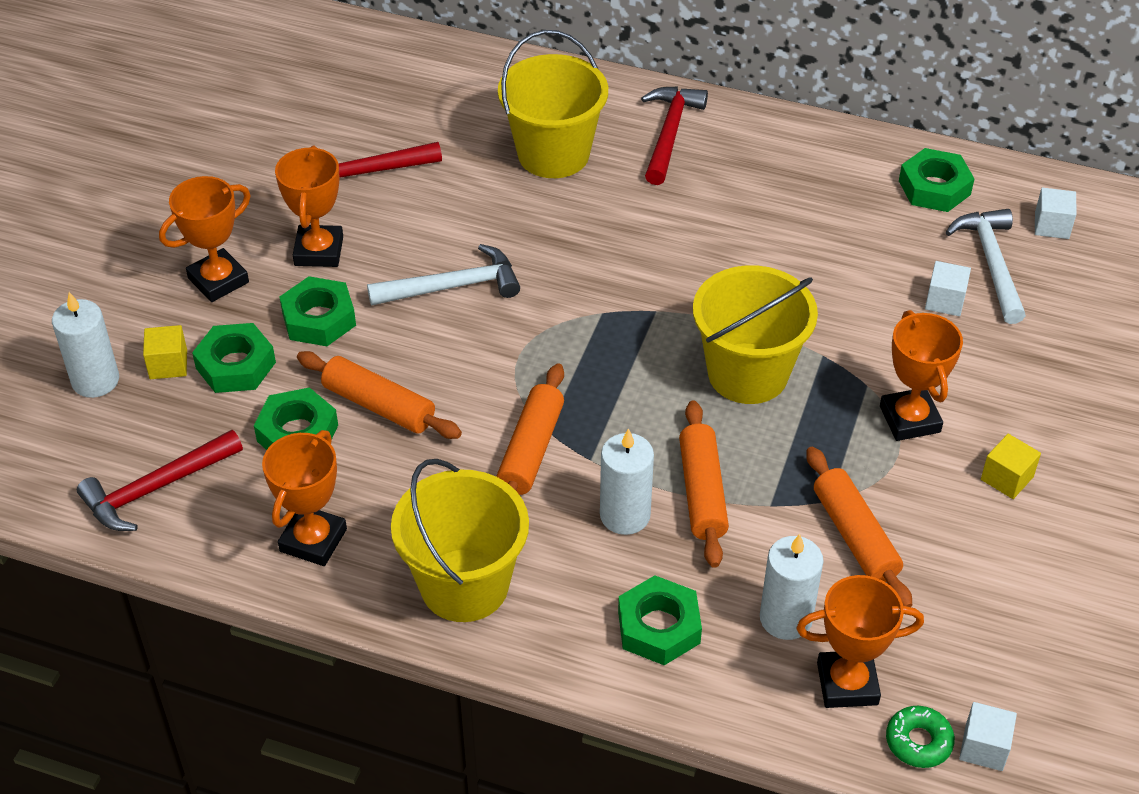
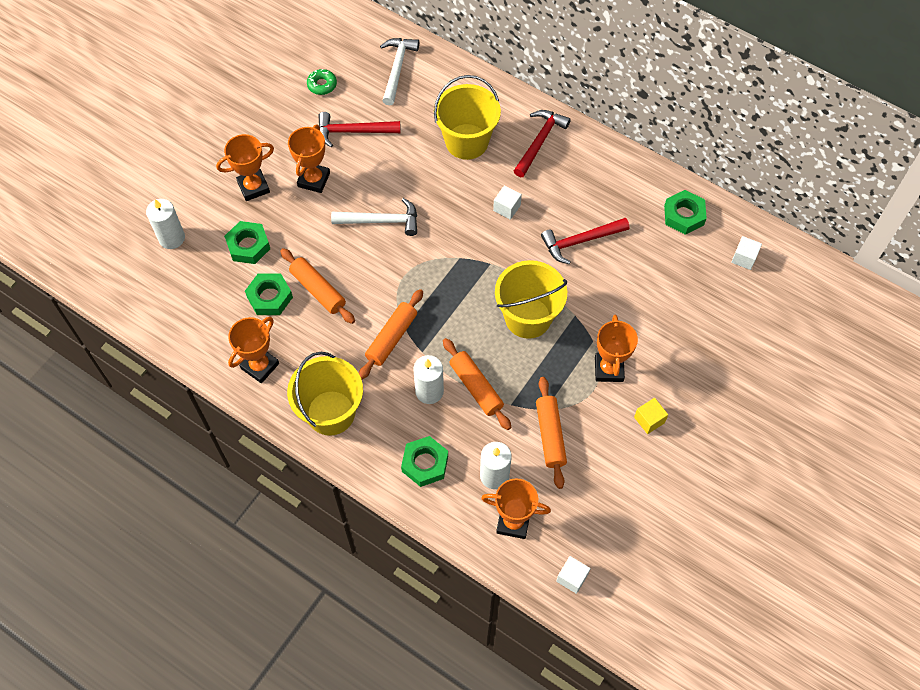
camera: 15 degrees right, 15 degrees up
(156, 488) = (187, 314): red hammer -> red hammer (580, 241)
(168, 364) = (212, 236): yellow cube -> none
(319, 319) = (301, 225): green nut -> none
(702, 492) = (476, 387): orange rolling pin -> orange rolling pin turned 45 degrees counterclockwise
(918, 742) = (538, 565): green donut -> green donut (322, 85)
(945, 301) = (659, 295): white cube -> white cube (507, 208)
(991, 263) = (697, 276): white hammer -> white hammer (397, 69)

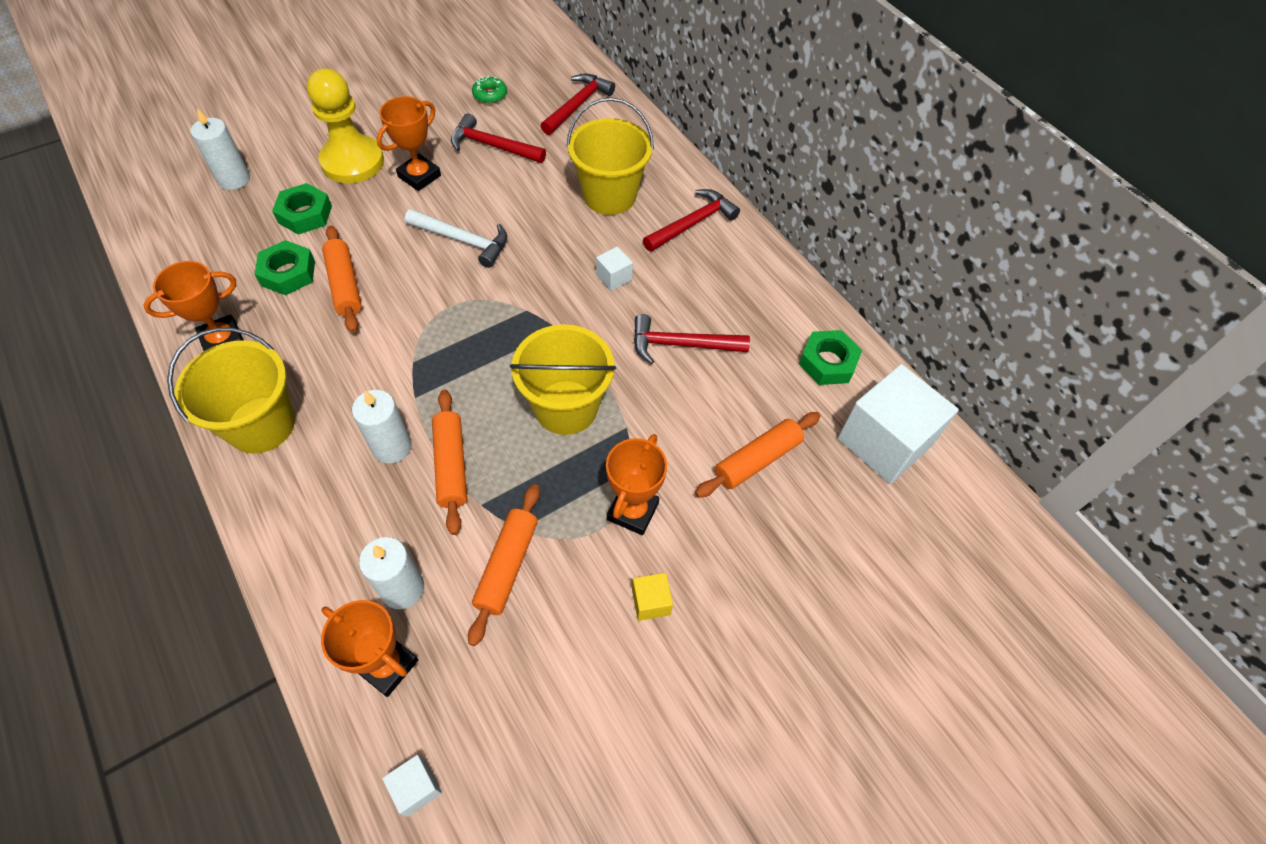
camera: 20 degrees right, 5 degrees down
(253, 187) = (352, 162): orange trophy -> yellow pawn
(391, 338) = (390, 368): orange rolling pin -> orange rolling pin (757, 460)
(397, 69) = (577, 105): white hammer -> red hammer
(425, 463) = (327, 534): green nut -> none
(744, 258) = (884, 442): white cube -> white cube, size x2.34

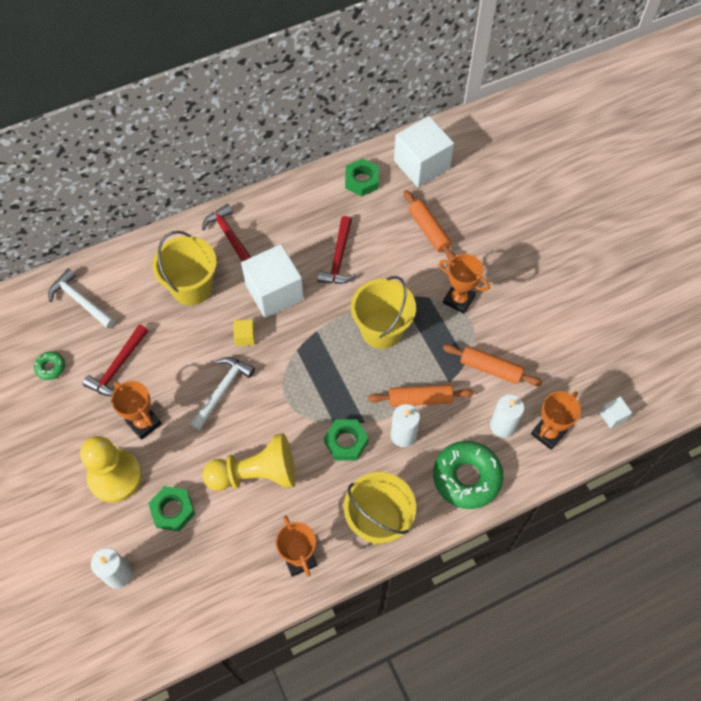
camera: 80 degrees left, 5 degrees up
(288, 273) = (237, 517): green nut -> green nut (346, 442)
(316, 538) = (466, 477): none -> green donut
(345, 285) = (255, 474): orange rolling pin -> yellow pawn
(577, 105) = (80, 301): red hammer -> white hammer
(614, 277) = (274, 292): white cube -> white cube, size x2.34
(651, 602) = (515, 296): yellow cube -> yellow cube (245, 337)

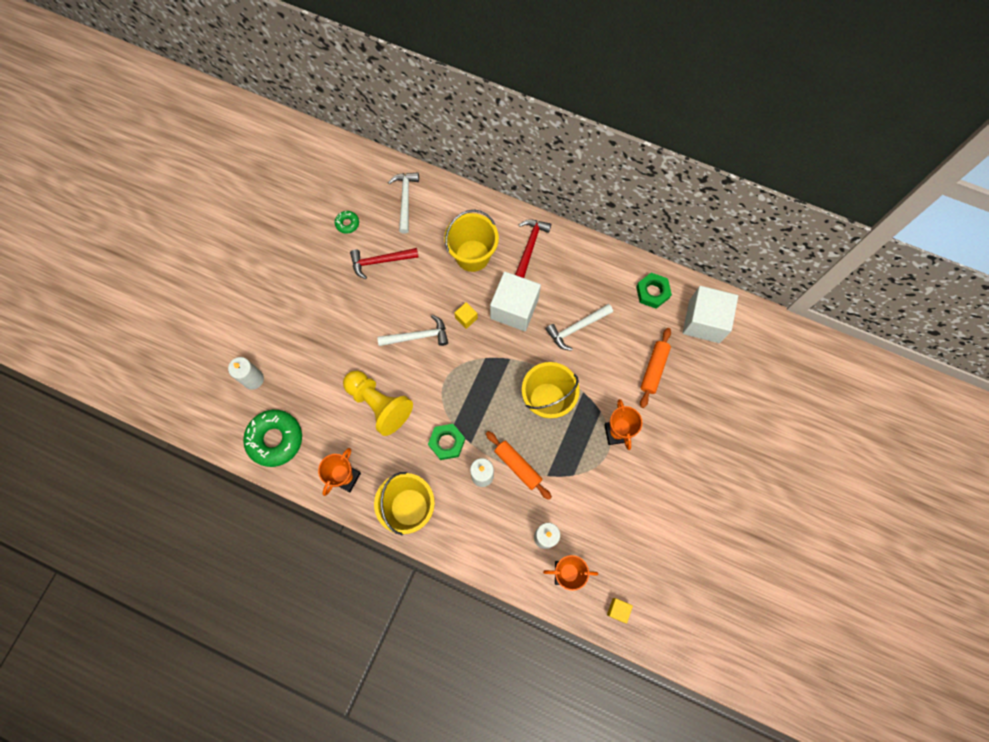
camera: 50 degrees right, 10 degrees up
(115, 476) = (310, 323): yellow pawn -> none
(144, 423) = (357, 309): orange trophy -> none
(173, 510) = (316, 375): green nut -> none
(339, 258) = (577, 328): red hammer -> white hammer
(466, 477) = (486, 541): green donut -> green donut (275, 439)
(490, 369) = (581, 496): orange rolling pin -> none
(612, 416) = (618, 610): white cube -> yellow cube

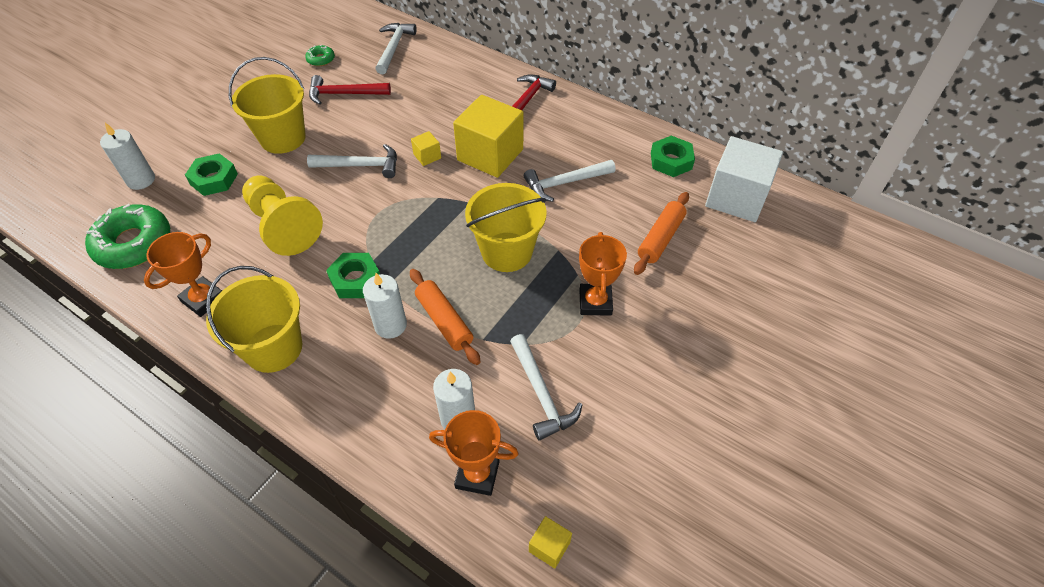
camera: 10 degrees right, 20 degrees down
(309, 368) = (214, 179): none -> green nut
(472, 255) = (454, 102): yellow bucket -> yellow bucket (283, 138)
(514, 308) = (490, 155): white cube -> yellow cube
(594, 510) = (541, 393): none -> white hammer

